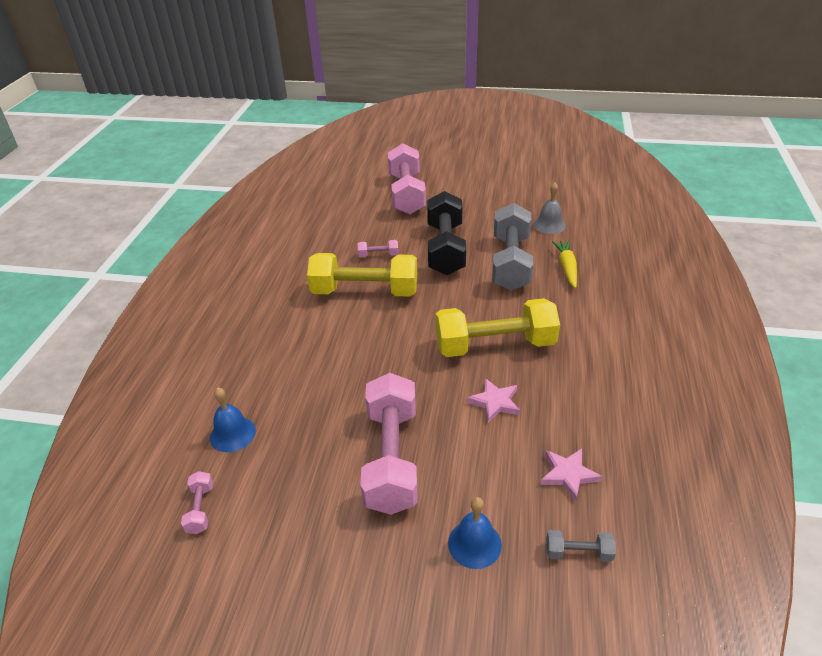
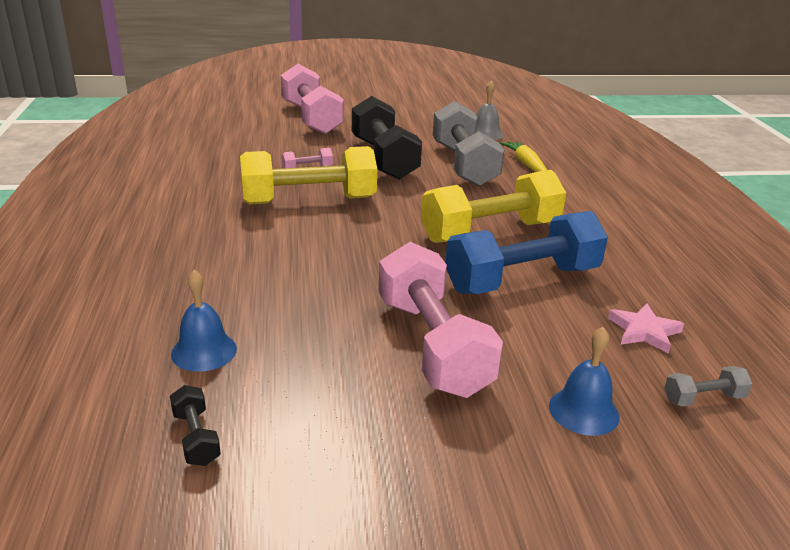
camera: 20 degrees left, 10 degrees down
(200, 509) = (196, 438): pink dumbbell -> black dumbbell
(495, 402) = (522, 280): pink star -> blue dumbbell

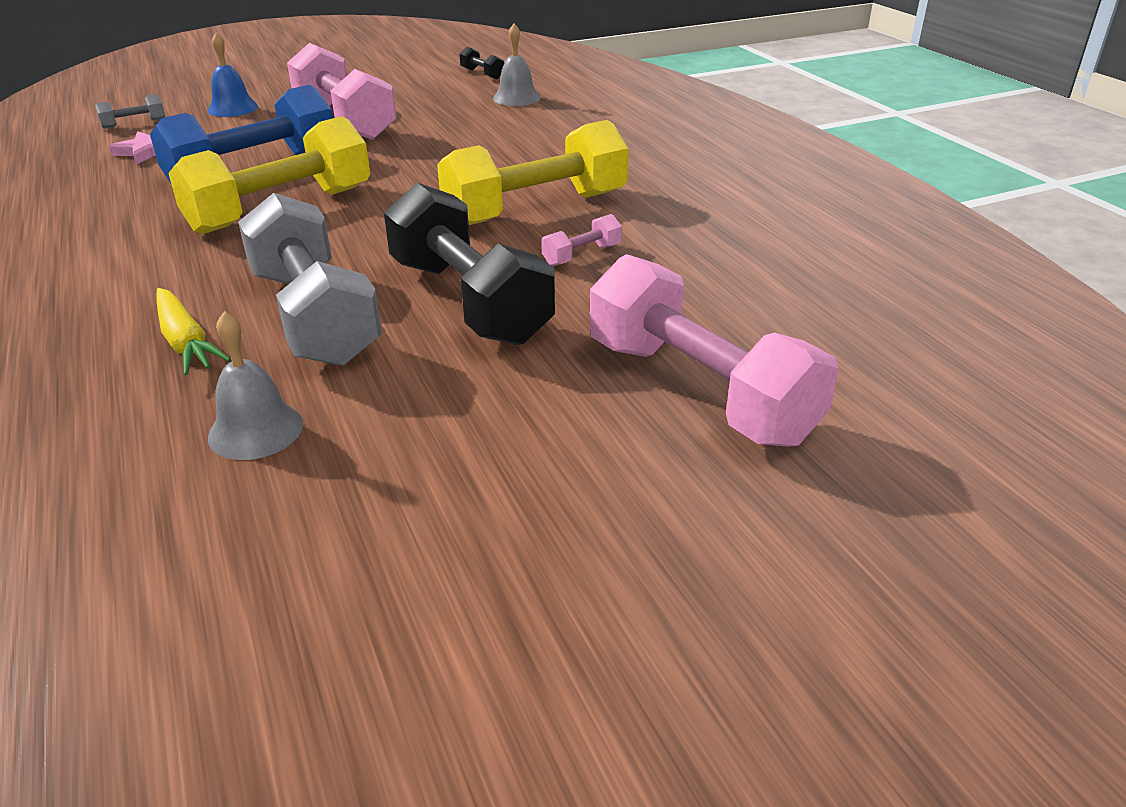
camera: 165 degrees right, 5 degrees up
(204, 351) = (516, 98): blue bell -> grey bell

